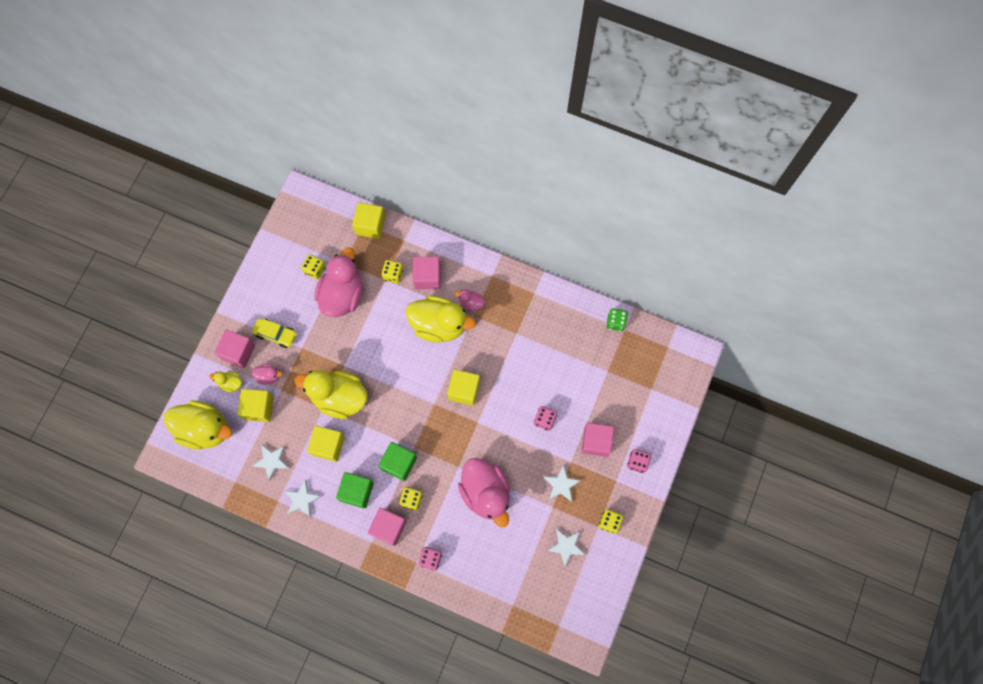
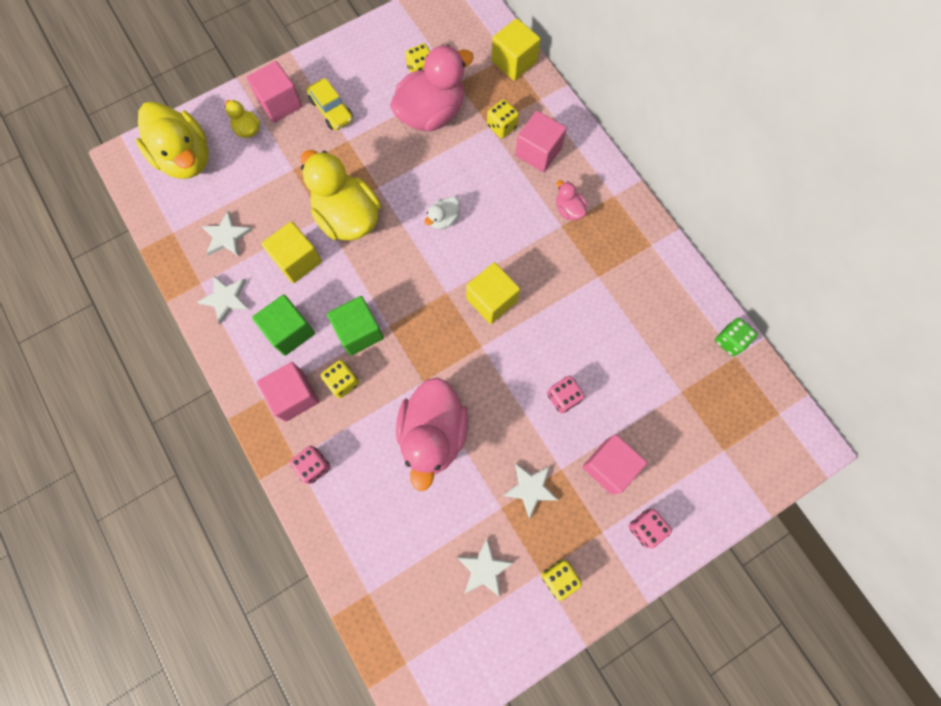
camera: 35 degrees right, 0 degrees up
(259, 408) = (256, 173): yellow cube -> none
(269, 376) = (291, 147): pink duck -> none
(399, 359) = (443, 219): none -> white duck
(439, 325) = (514, 211): yellow duck -> none

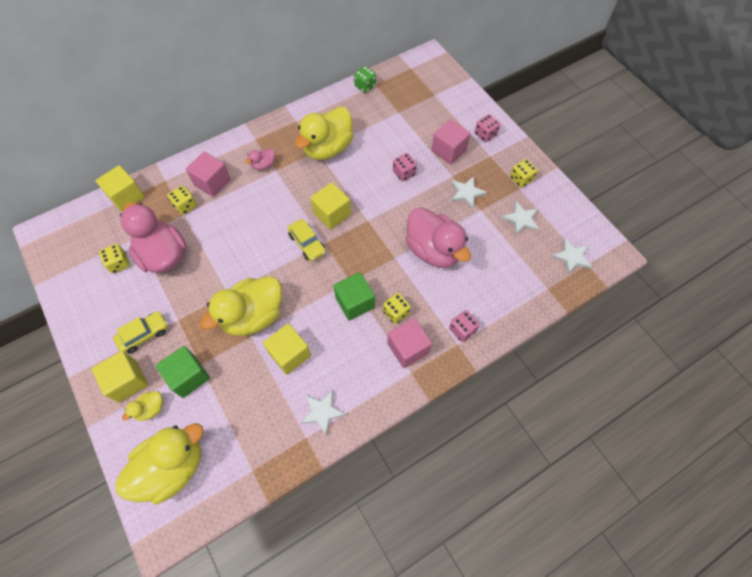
camera: 90 degrees left, 10 degrees down
(226, 236) = (261, 418): white star -> white star (572, 257)
(280, 103) = (127, 381): pink cube -> yellow cube
(289, 331) = (353, 355): green cube -> green cube (188, 376)
(433, 434) = (433, 250): pink duck -> pink duck turned 45 degrees clockwise
(443, 219) = (263, 245): white duck -> none
(445, 271) = (307, 243): none -> yellow car
(603, 290) = (327, 148): none -> yellow duck

